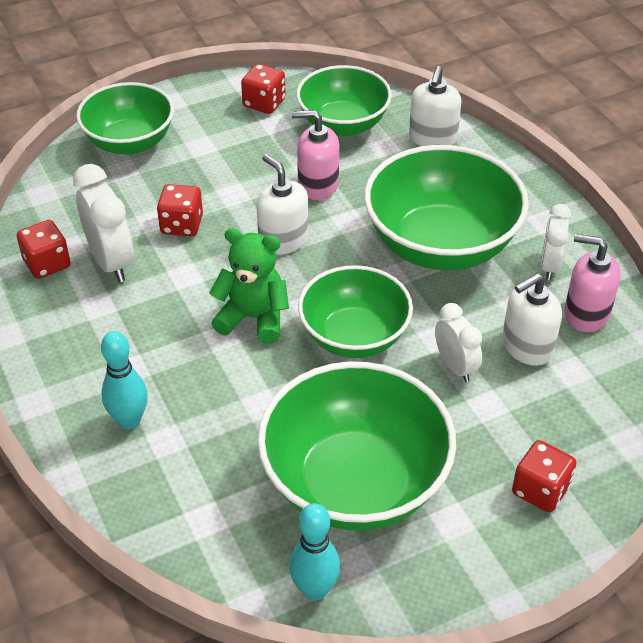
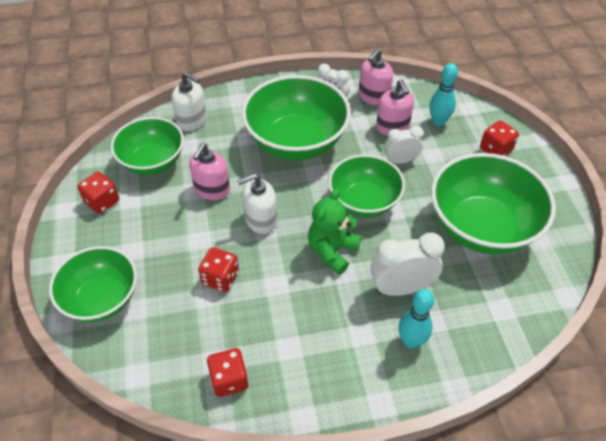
camera: 75 degrees left, 5 degrees up
(111, 262) = (244, 332): white clock -> white clock (401, 288)
(315, 589) = (556, 262): turquoise bowling pin -> turquoise bowling pin (438, 122)
(527, 347) = (392, 127): white soap dispenser -> pink soap dispenser

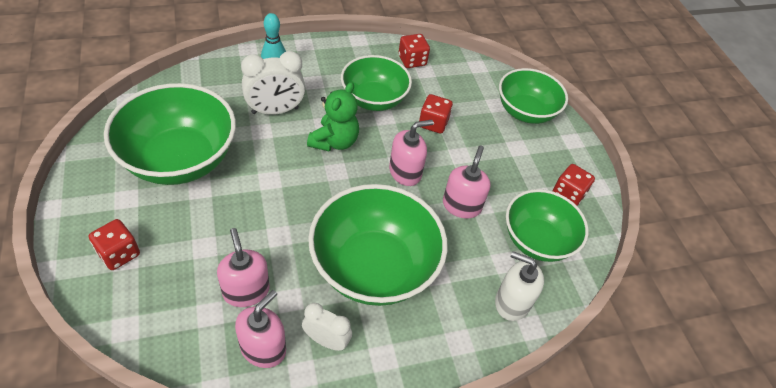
camera: 170 degrees right, 0 degrees up
(260, 220) = (405, 172): white soap dispenser -> pink soap dispenser
(364, 201) = (298, 189): green bowl -> green bowl (374, 99)
(400, 161) = (247, 238): white clock -> none
(438, 122) = (179, 300): turquoise bowling pin -> none

